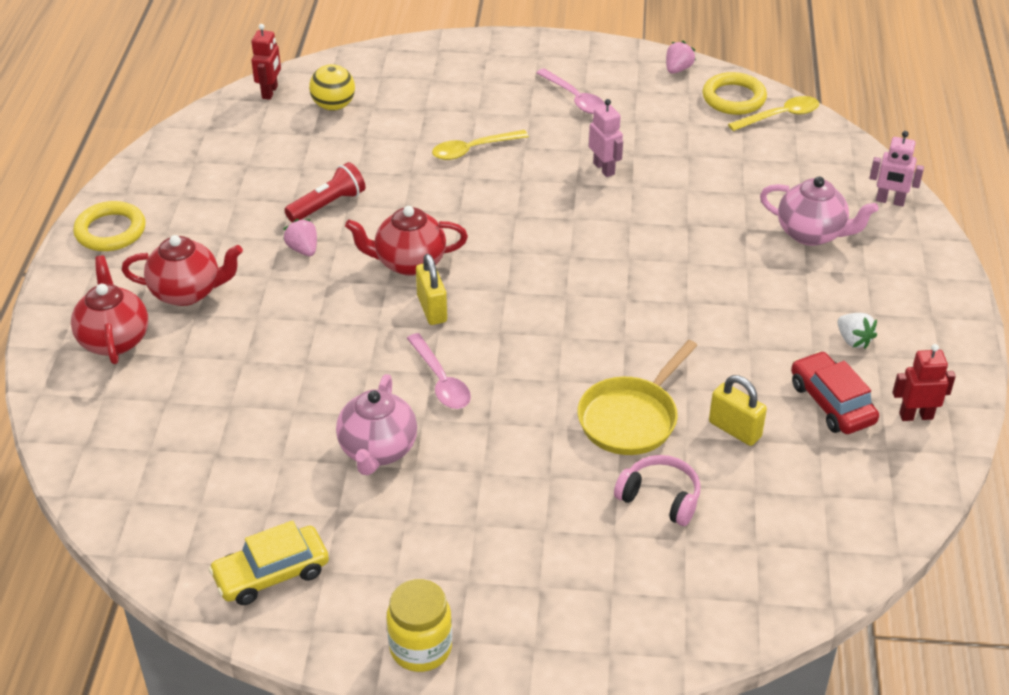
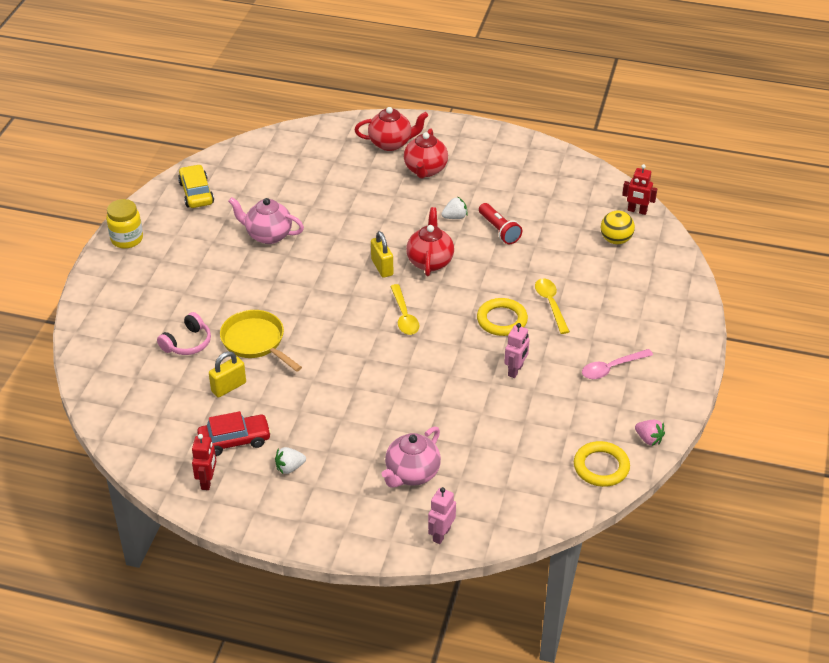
camera: 100 degrees right, 0 degrees up
(110, 231) = (491, 141): yellow ring -> yellow ring (502, 320)
(303, 249) = (455, 217): pink strawberry -> white strawberry
(432, 309) = (382, 267): yellow padlock -> yellow padlock turned 75 degrees clockwise
(441, 381) = (316, 265): pink spoon -> none
(604, 168) = (515, 370): pink robot -> pink robot turned 45 degrees counterclockwise
(780, 116) = (570, 492): yellow spoon -> yellow spoon (404, 316)

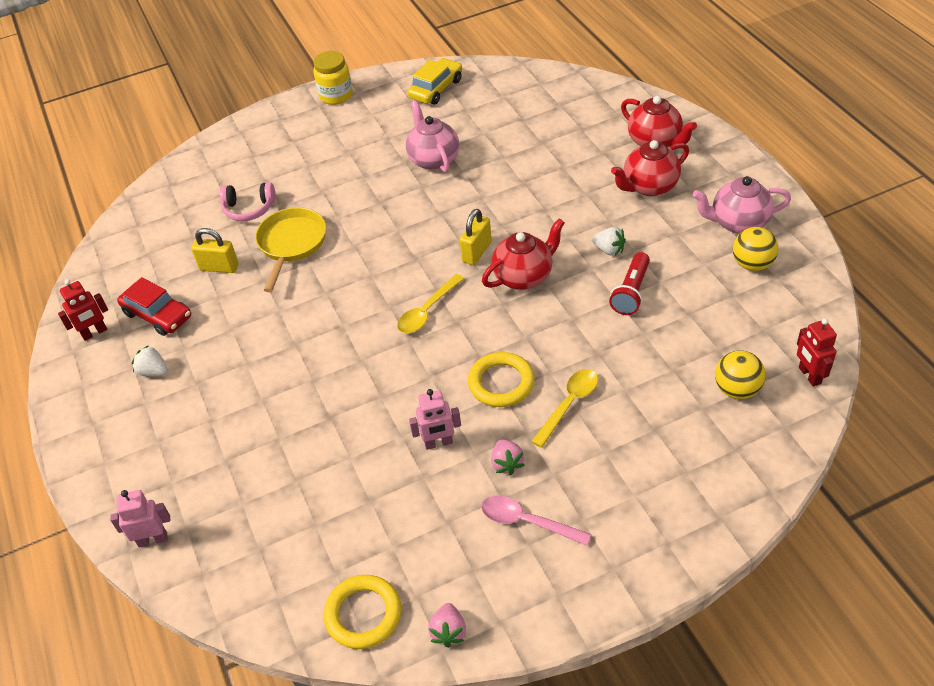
camera: 55 degrees right, 5 degrees up
(412, 474) = (217, 461): pink teapot -> pink teapot (738, 223)
(537, 176) = (752, 264): none -> yellow ball
(563, 352) = (507, 464): none -> pink strawberry

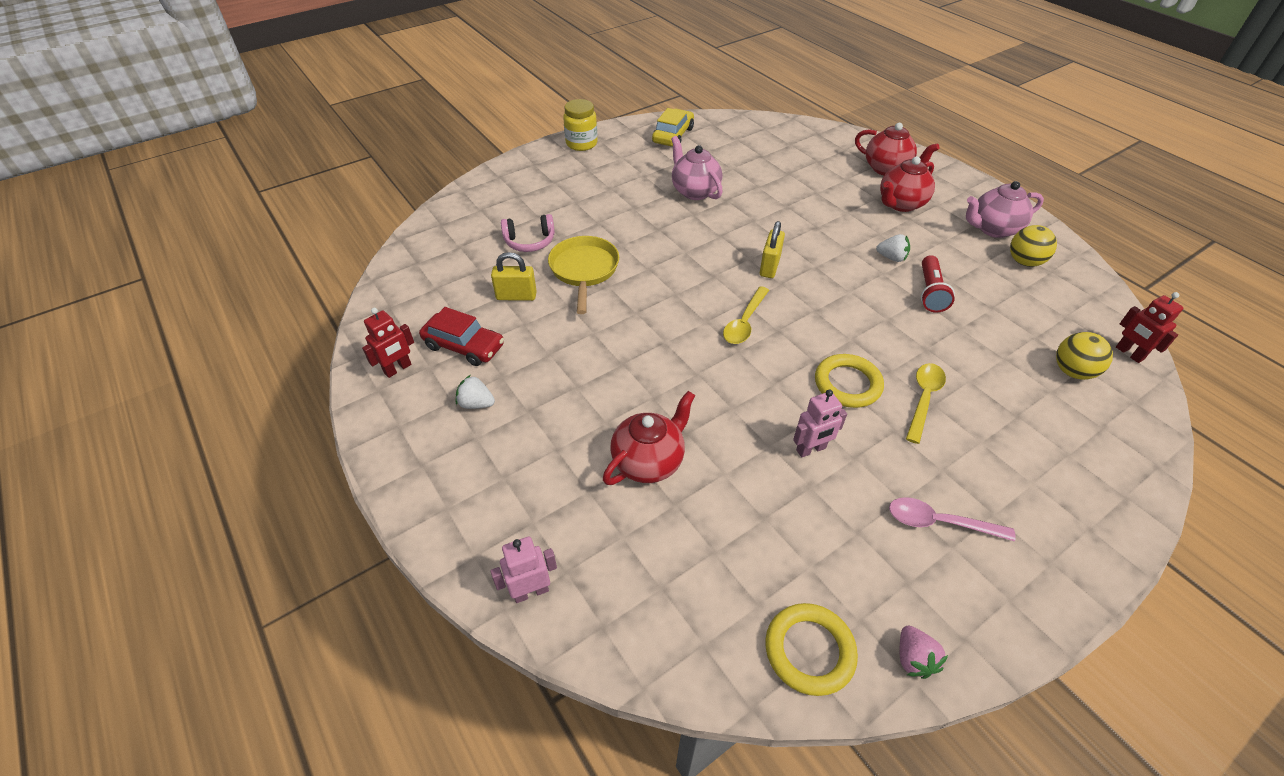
camera: 15 degrees left, 0 degrees up
(507, 464) = (890, 463): pink strawberry -> none
(524, 276) = (824, 285): red teapot -> red teapot (649, 461)

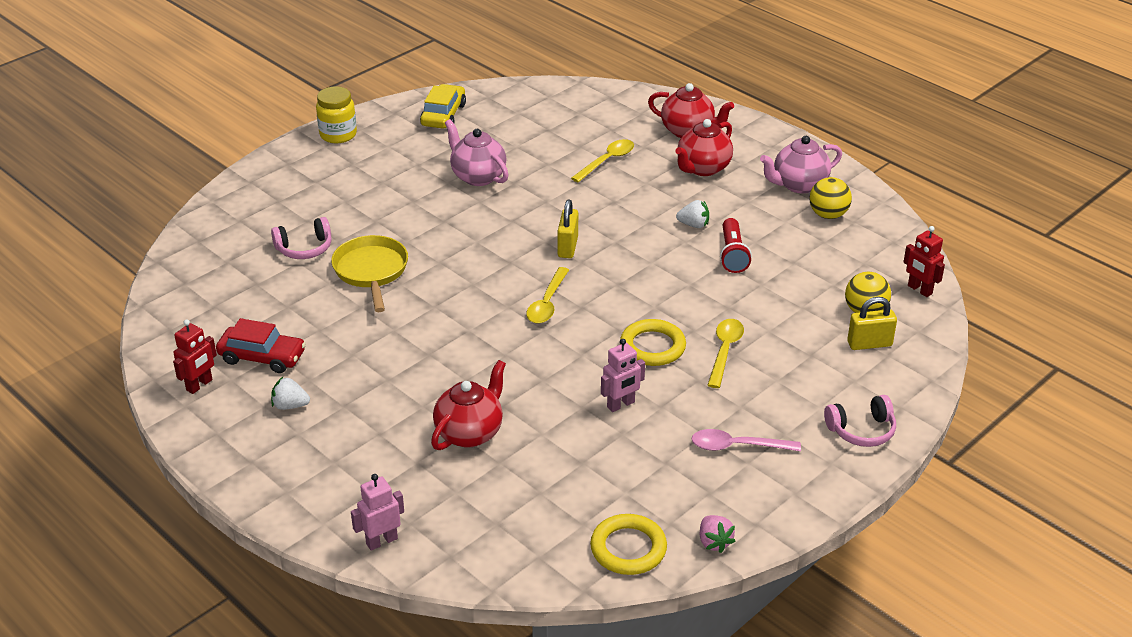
camera: 10 degrees left, 10 degrees down
(516, 296) = (304, 304): yellow padlock -> yellow padlock (869, 344)
(812, 189) = (607, 161): none -> yellow spoon
(1083, 522) = (861, 430): none -> pink headphones

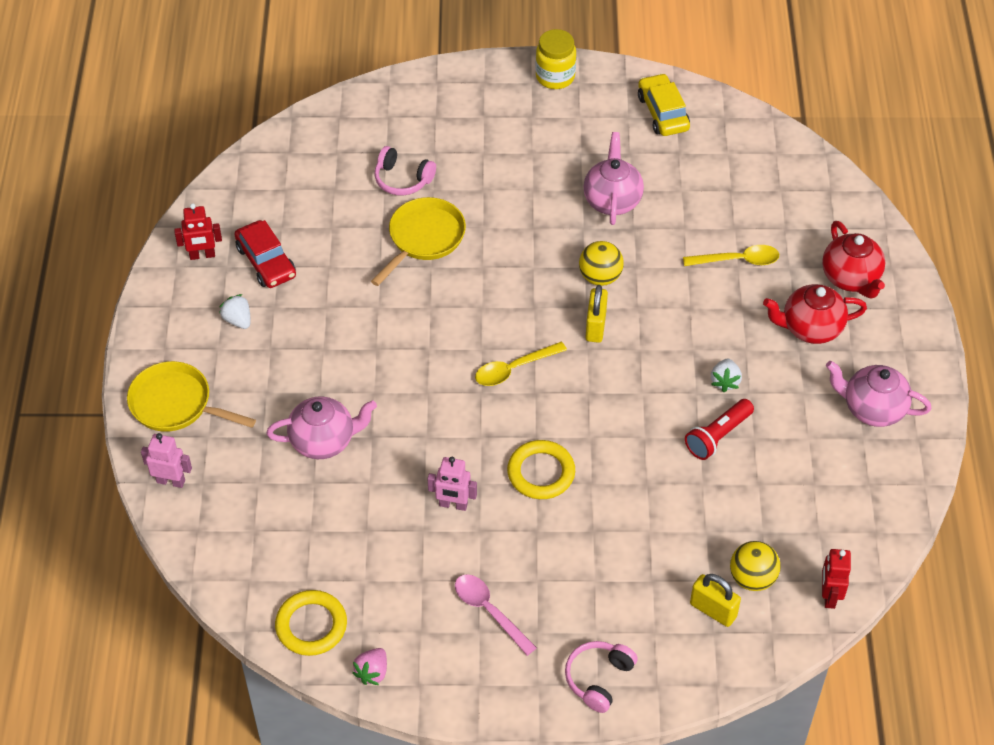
camera: 45 degrees right, 15 degrees up
(313, 490) = (176, 404): none -> yellow pan
(443, 115) = (662, 112): yellow car -> yellow car turned 75 degrees counterclockwise
(470, 433) = (324, 441): red teapot -> pink teapot
(567, 247) = (595, 326): yellow padlock -> yellow padlock turned 45 degrees counterclockwise
(693, 225) = (725, 381): white strawberry -> white strawberry turned 45 degrees clockwise
(725, 351) = (590, 521): yellow spoon -> none
(828, 215) = (855, 460): yellow ball -> yellow ball (600, 277)
(861, 430) = (598, 678): pink headphones -> pink headphones turned 90 degrees clockwise

